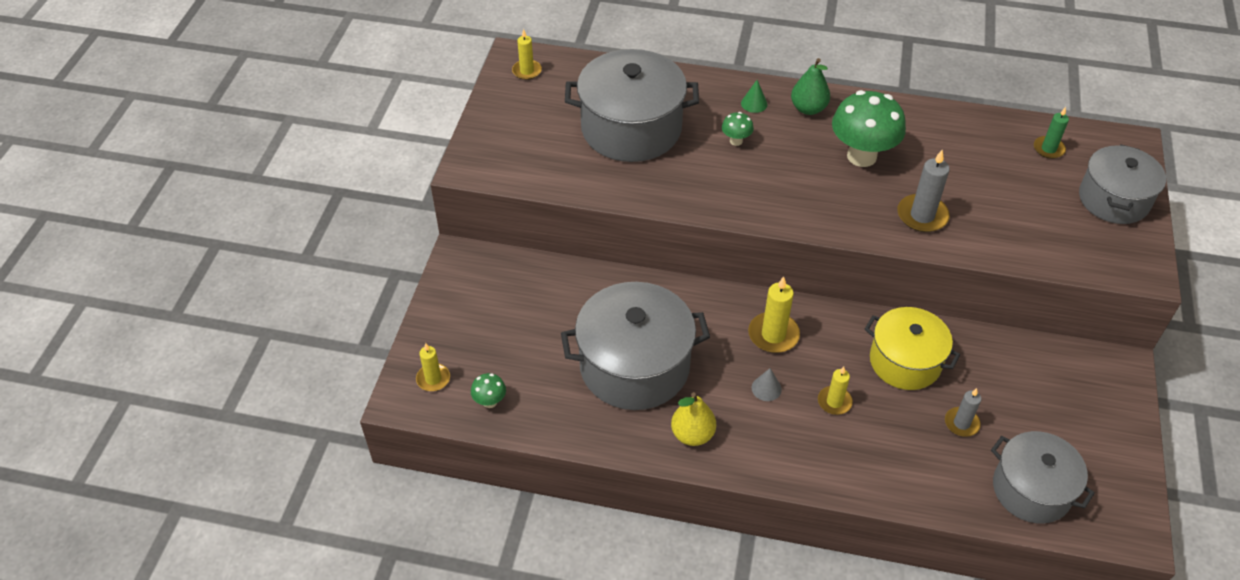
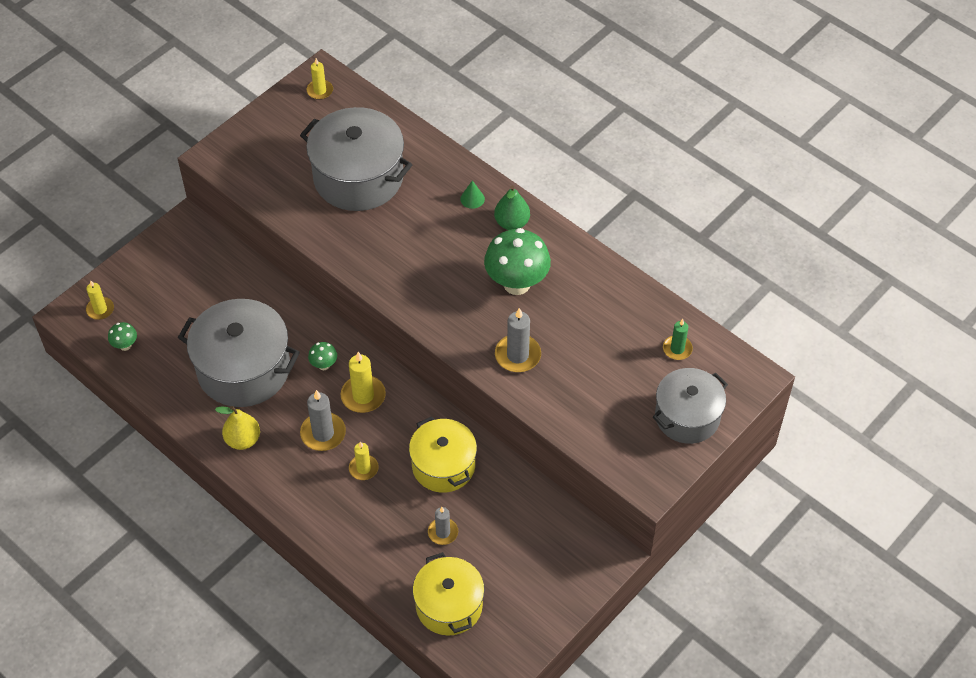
camera: 30 degrees right, 5 degrees up
(736, 141) = (429, 225): green mushroom -> green mushroom (324, 365)
(766, 388) = (323, 433): grey cone -> grey candle
(1031, 490) = (449, 605): grey pot -> yellow pot

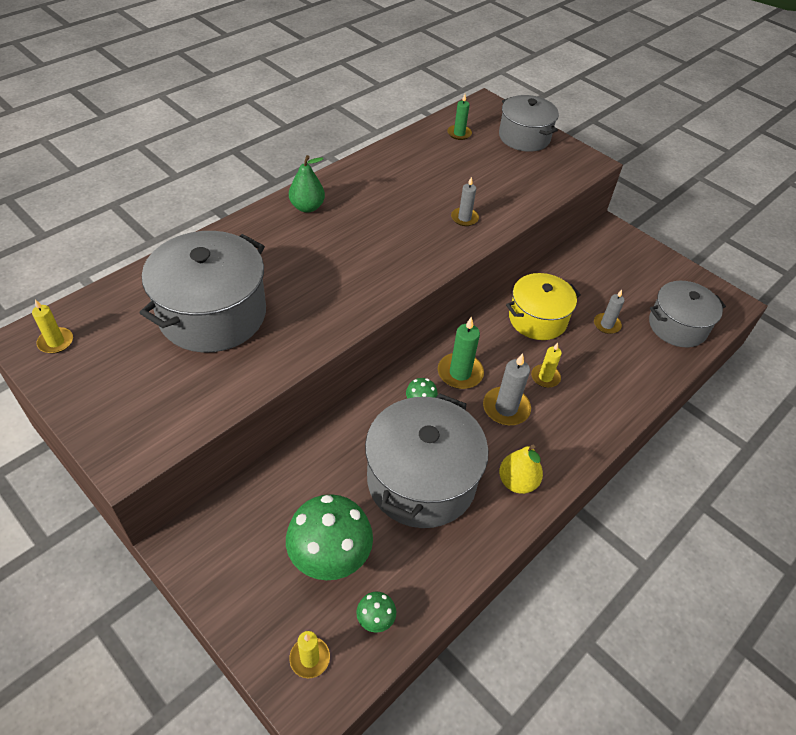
camera: 90 degrees left, 5 degrees down
(363, 396) = (460, 373): yellow candle -> green candle
(449, 605) = (677, 326): yellow pot -> grey pot
(472, 199) = (269, 230): green cone -> none
(516, 284) = (382, 211): green mushroom -> green mushroom (330, 559)
(517, 355) = (464, 218): grey candle -> grey candle, size x0.64

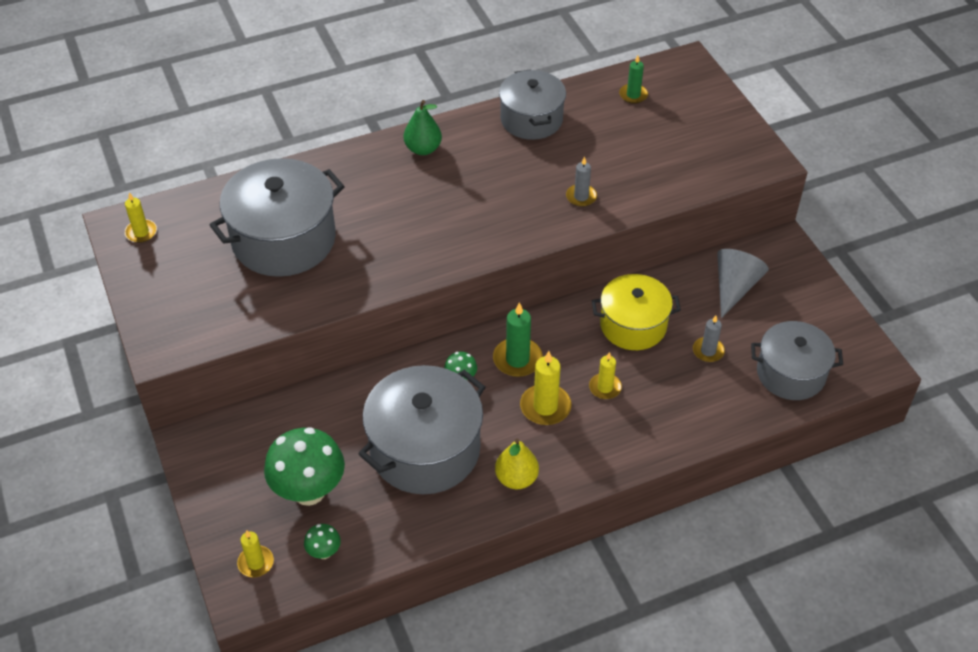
camera: 25 degrees right, 0 degrees up
(506, 408) = (545, 407): grey candle -> yellow candle
(524, 137) = (707, 114): grey pot -> grey pot (531, 119)
(596, 270) = (734, 287): none -> grey cone

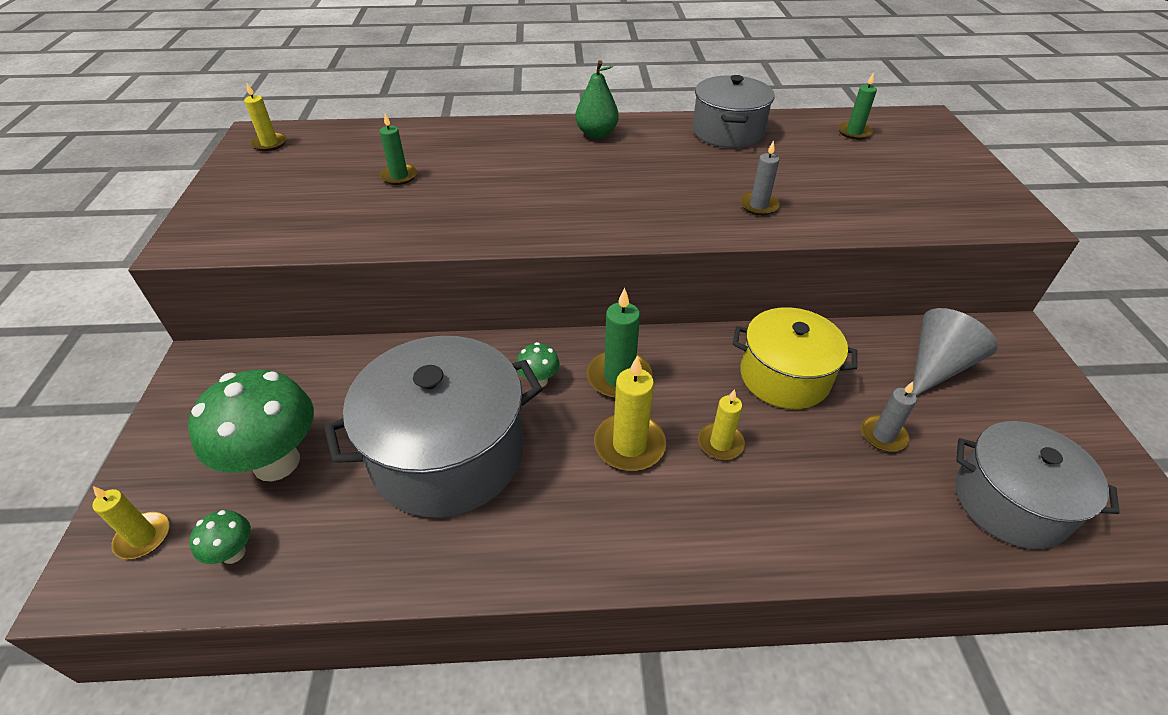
camera: 20 degrees right, 5 degrees down
(284, 239) = (399, 176): grey pot -> green candle
(516, 478) = (545, 532): yellow pear -> none

